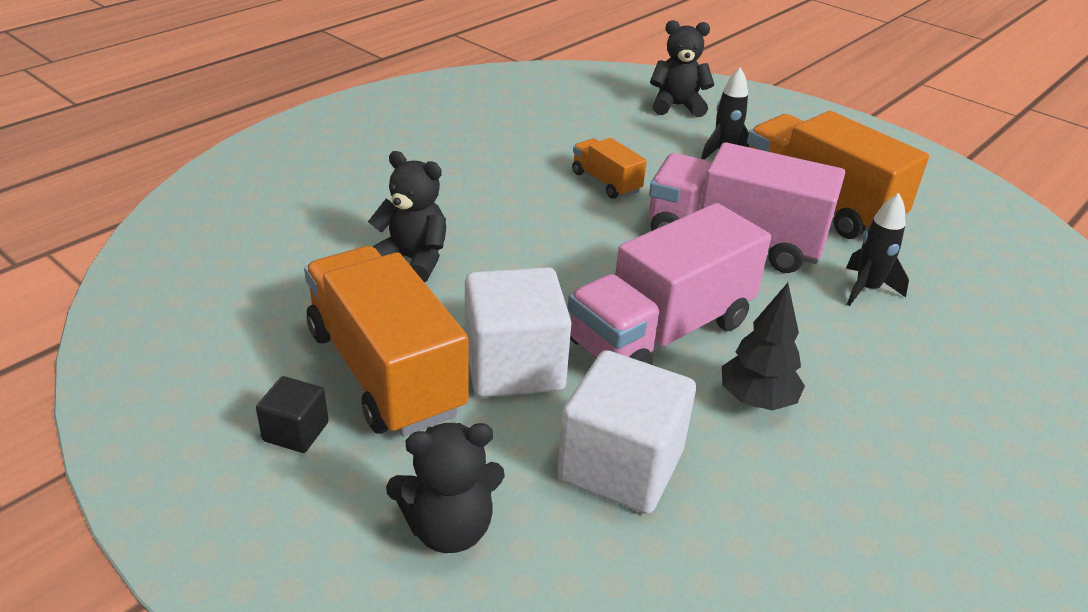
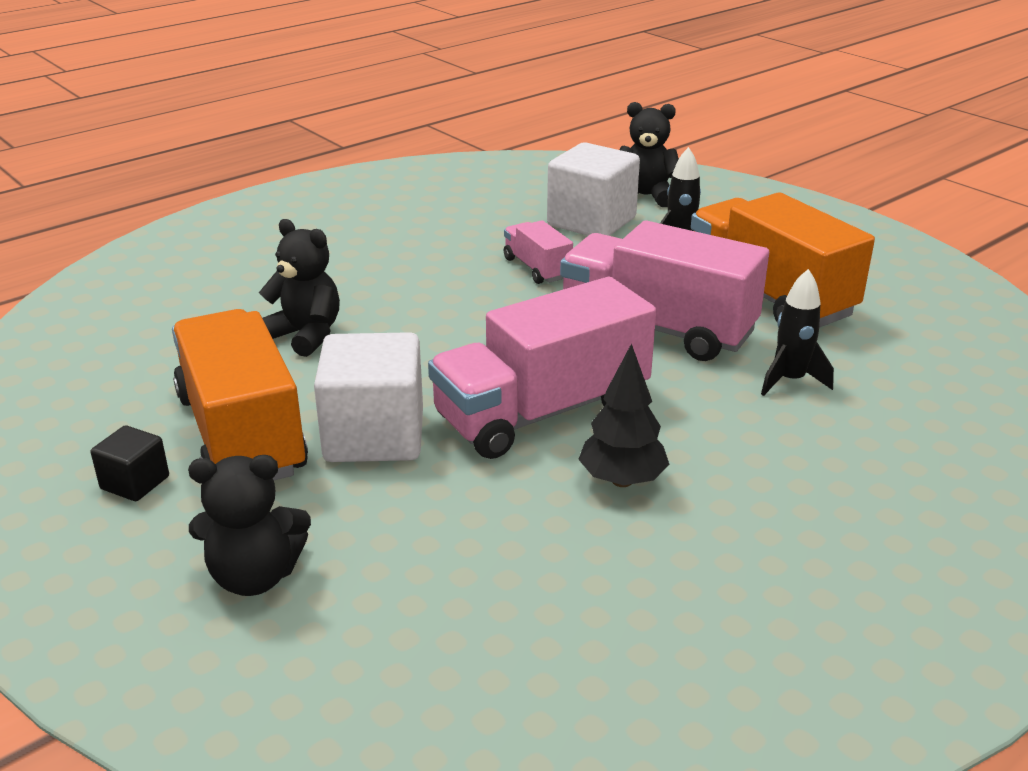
camera: 10 degrees right, 5 degrees down
(606, 182) = (537, 268): orange truck -> pink truck
(620, 466) = (451, 532): white cube -> white cube (591, 222)

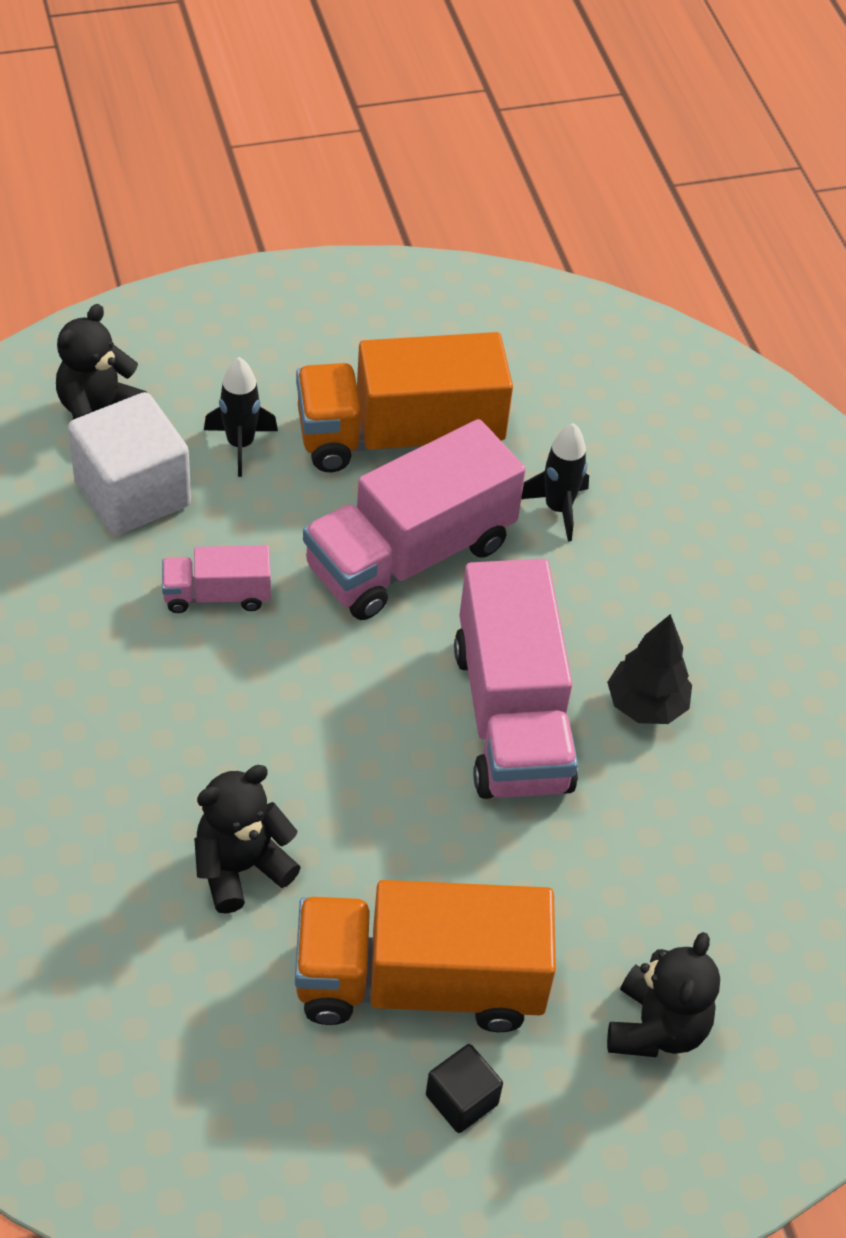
camera: 70 degrees left, 20 degrees up
(374, 436) = (482, 867): white cube -> none

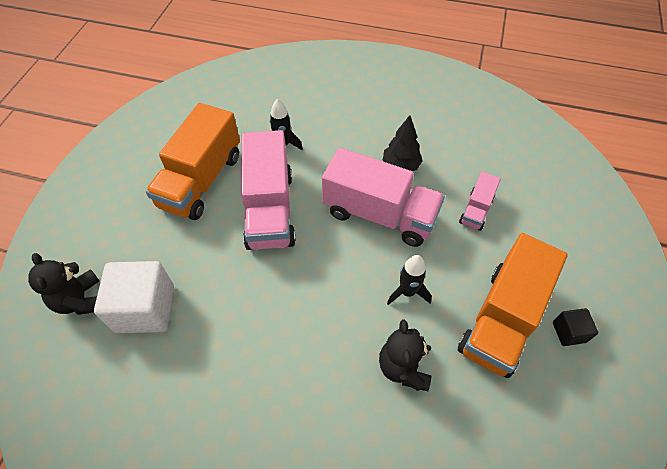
camera: 55 degrees left, 5 degrees up
(217, 595) = (236, 300): pink truck -> pink truck (476, 210)
(240, 445) = (154, 245): black rocket -> black rocket (407, 292)
(656, 1027) = (558, 241): black teddy bear -> none

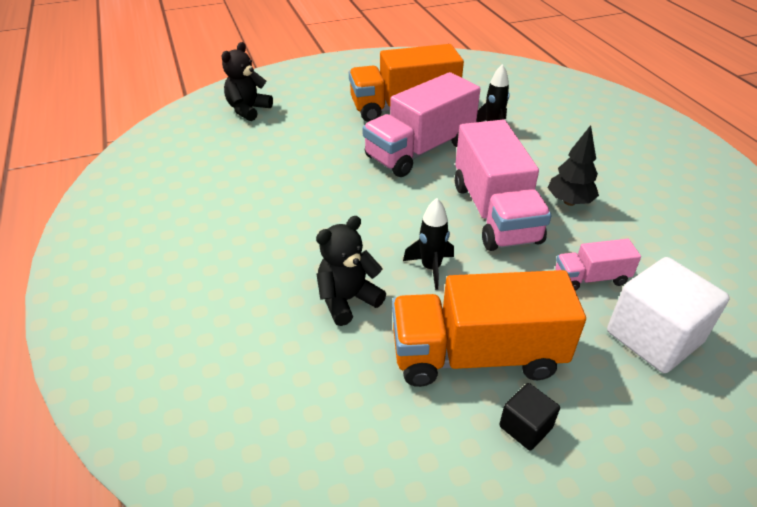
camera: 55 degrees right, 15 degrees down
(145, 309) = (267, 137): white cube -> white cube (654, 337)

